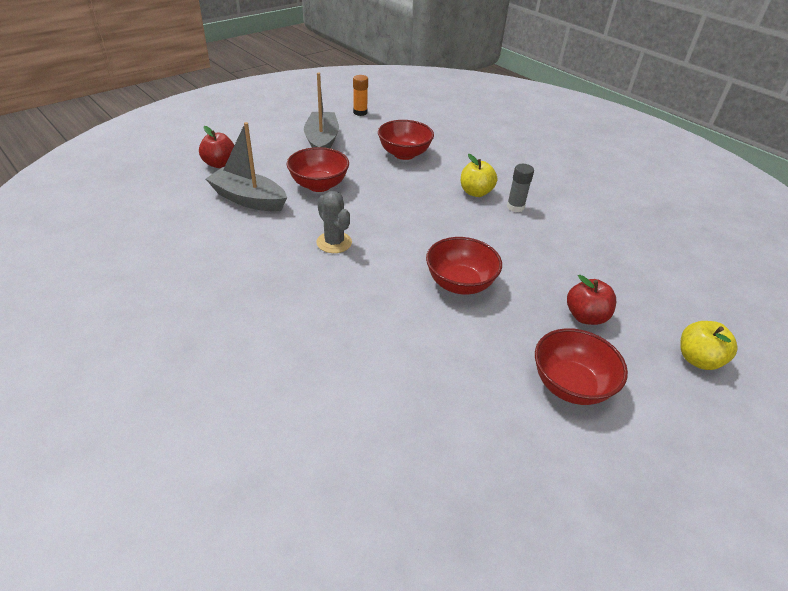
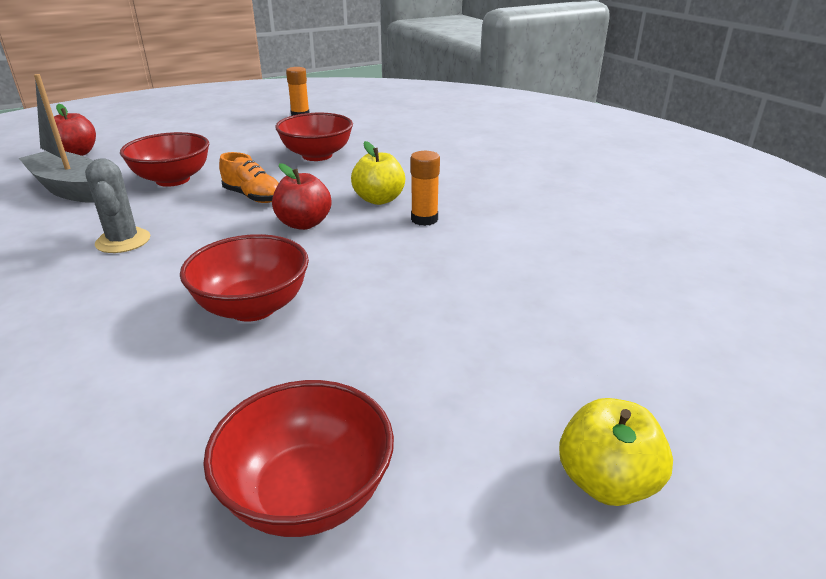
camera: 15 degrees right, 10 degrees down
(322, 141) = (224, 139): grey boat -> none
(390, 197) = (253, 197): none -> orange shoe
(515, 207) = (424, 219): grey glue stick -> orange glue stick
(585, 316) = (426, 377): red apple -> red apple (304, 224)

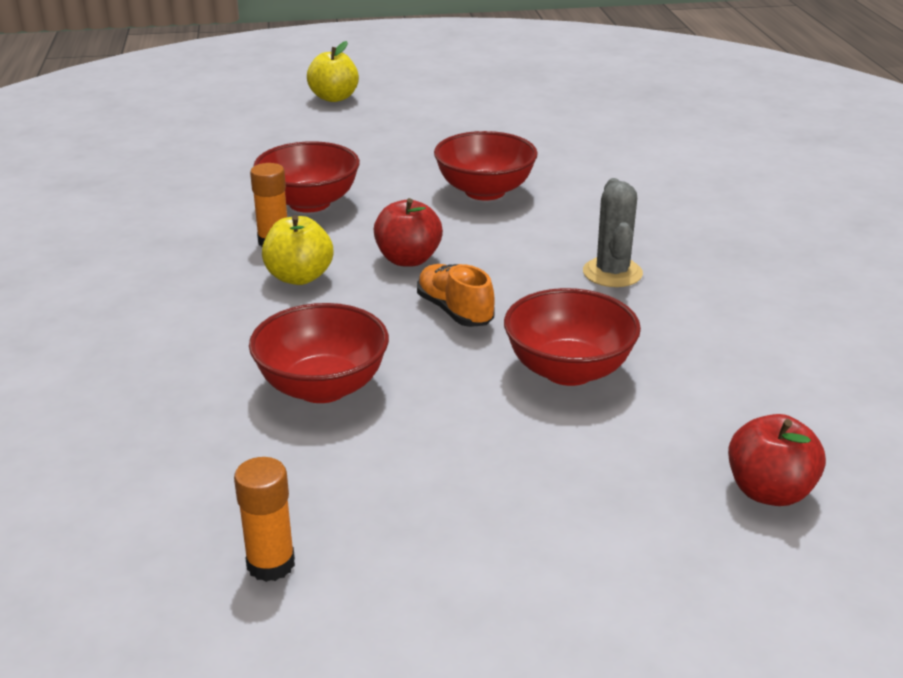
camera: 160 degrees left, 0 degrees up
(69, 188) = (727, 381): grey boat -> none
(307, 494) = (476, 114): red bowl -> red bowl (309, 203)

